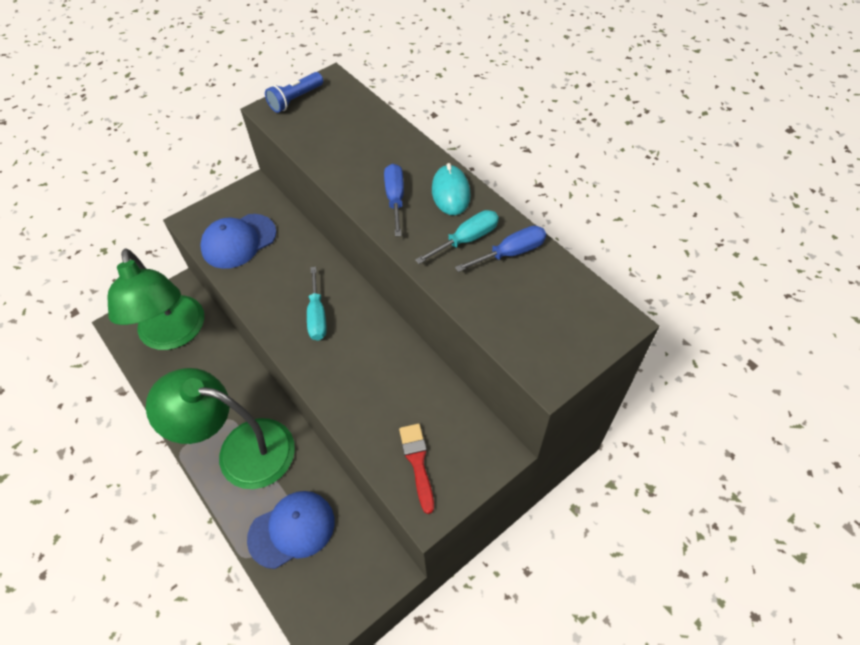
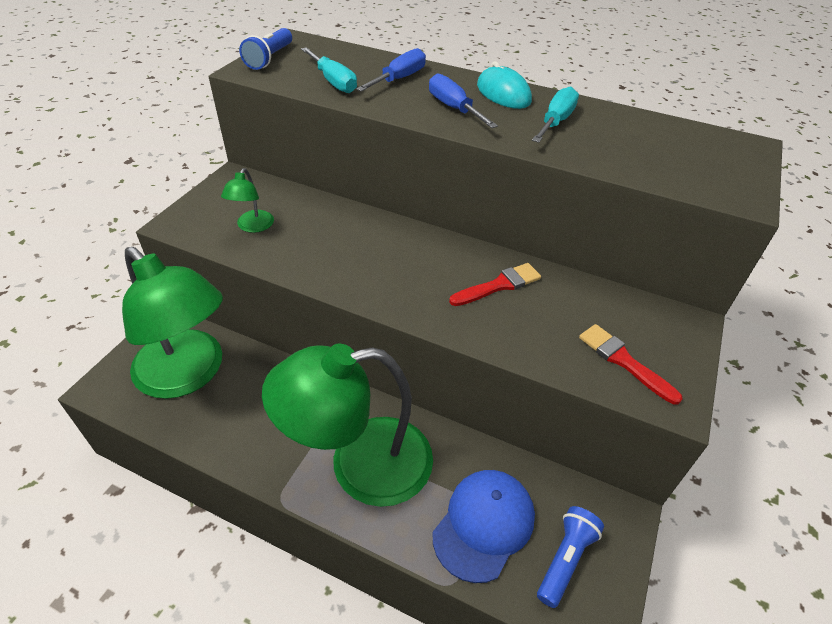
camera: 30 degrees left, 10 degrees down
(238, 241) = (252, 226): blue cap -> green lamp
(317, 316) = (401, 267): turquoise screwdriver -> turquoise screwdriver (333, 82)
(328, 579) = (565, 559): none -> blue flashlight
(376, 359) = (499, 285): none -> red brush
(511, 253) = (606, 122): blue screwdriver -> blue screwdriver (399, 79)

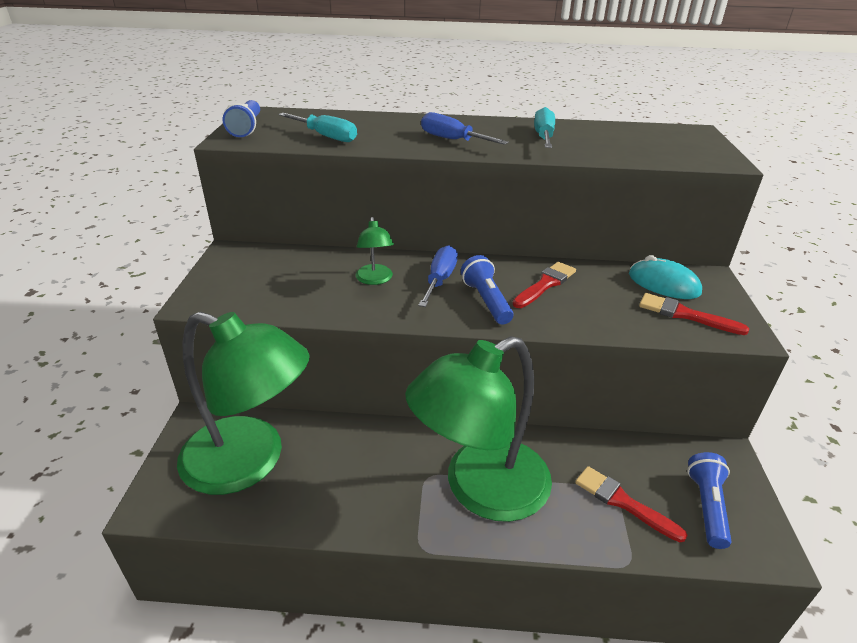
camera: 20 degrees left, 10 degrees down
(252, 226) = (281, 288): green lamp -> green lamp (375, 279)
(399, 79) = (385, 127): blue screwdriver -> blue screwdriver (440, 280)
(426, 289) = (486, 301): none -> blue flashlight
(484, 524) = (623, 502): blue cap -> red brush
(503, 93) = (483, 125): turquoise mouse -> turquoise mouse (663, 284)

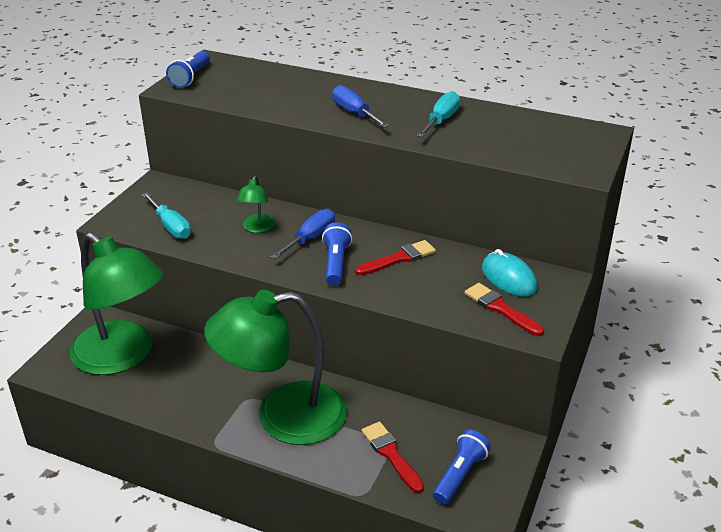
camera: 20 degrees right, 0 degrees up
(326, 137) = (249, 95): turquoise screwdriver -> turquoise screwdriver (170, 227)

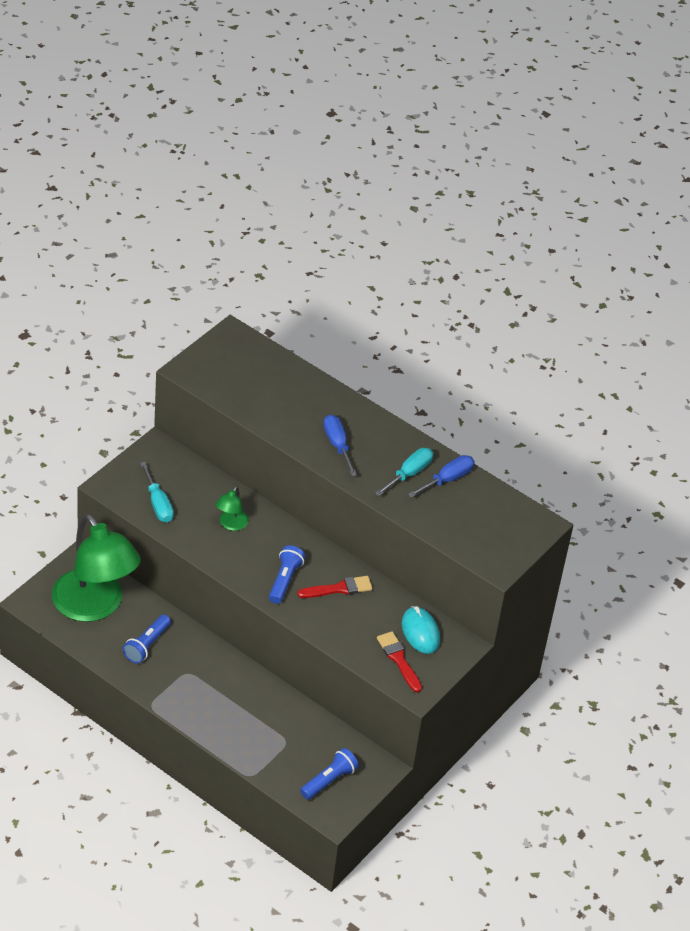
camera: 10 degrees right, 10 degrees up
(191, 78) = (207, 358): blue flashlight -> blue flashlight (147, 645)
(283, 417) = (210, 696): green lamp -> none
(310, 238) = (273, 547): blue screwdriver -> blue screwdriver (447, 479)
(391, 454) = (283, 750): red brush -> none

